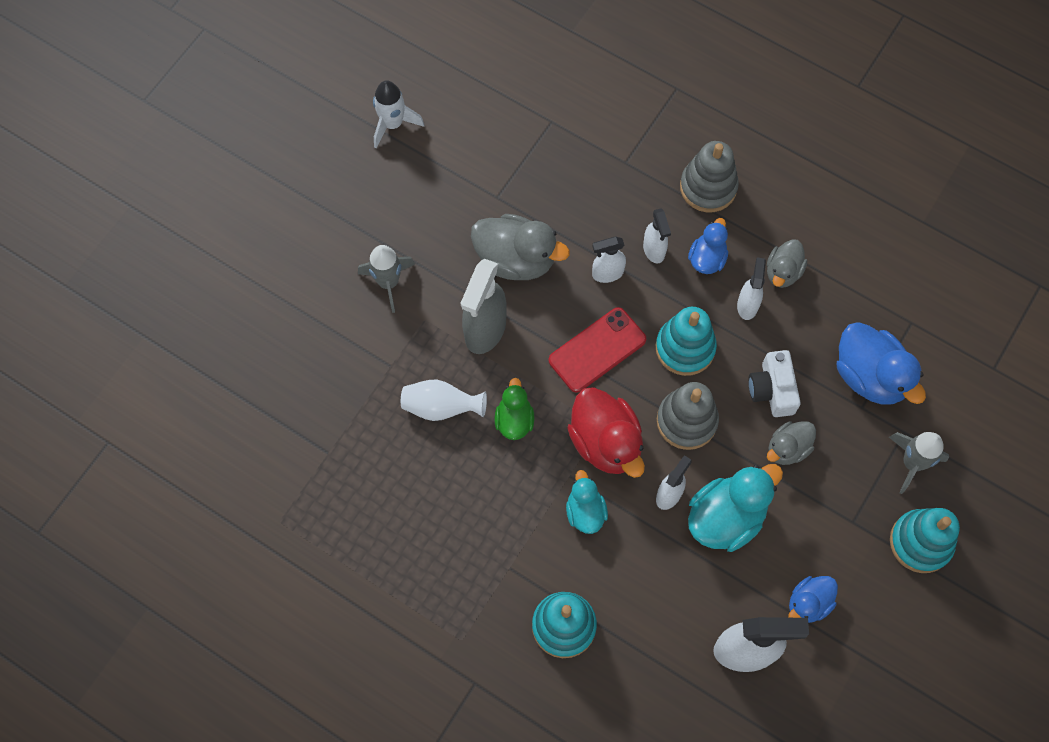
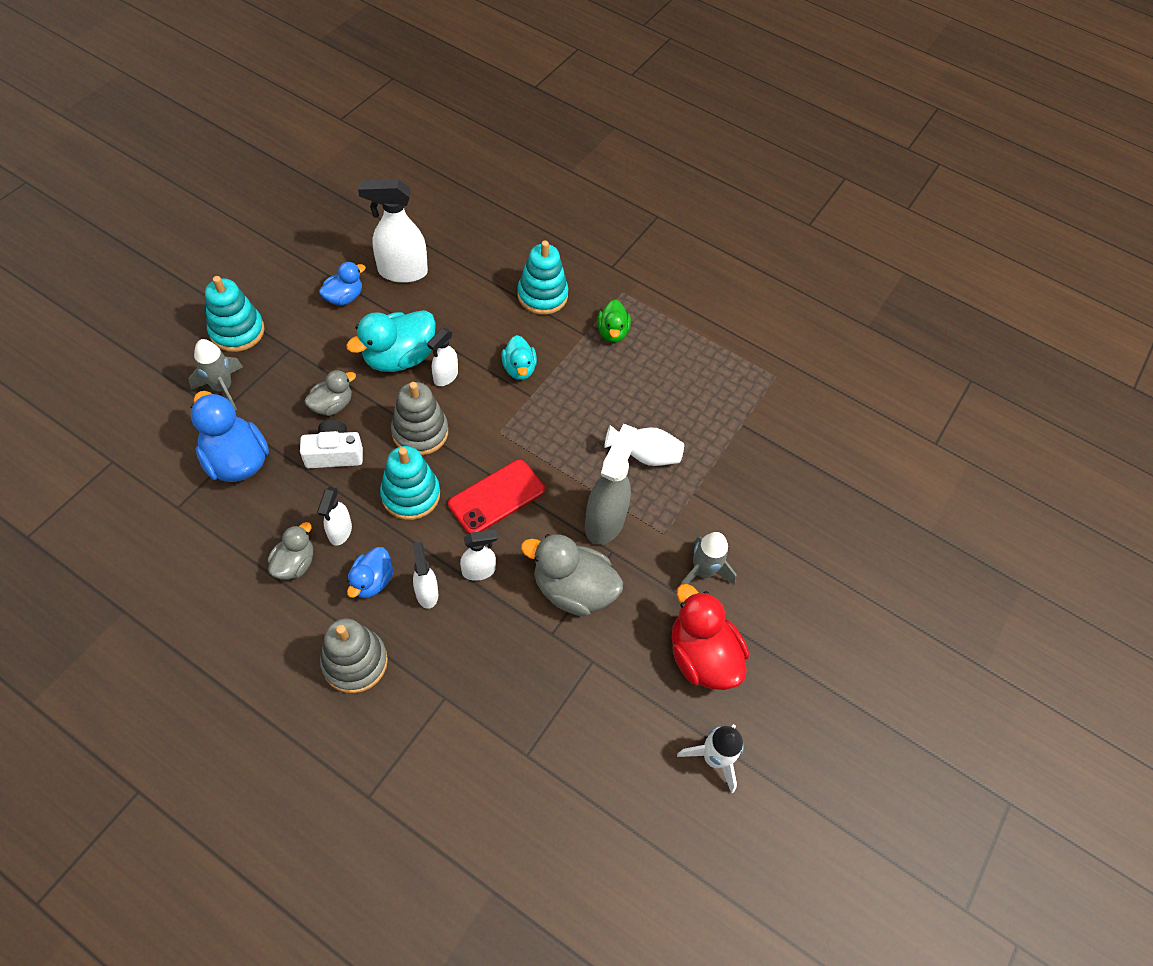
camera: 175 degrees right, 10 degrees down
(514, 420) = (578, 441): green duck -> green duck (612, 332)
(606, 442) = (496, 419): red duck -> red duck (701, 656)
(772, 390) = (334, 453): white camera -> white camera turned 90 degrees counterclockwise

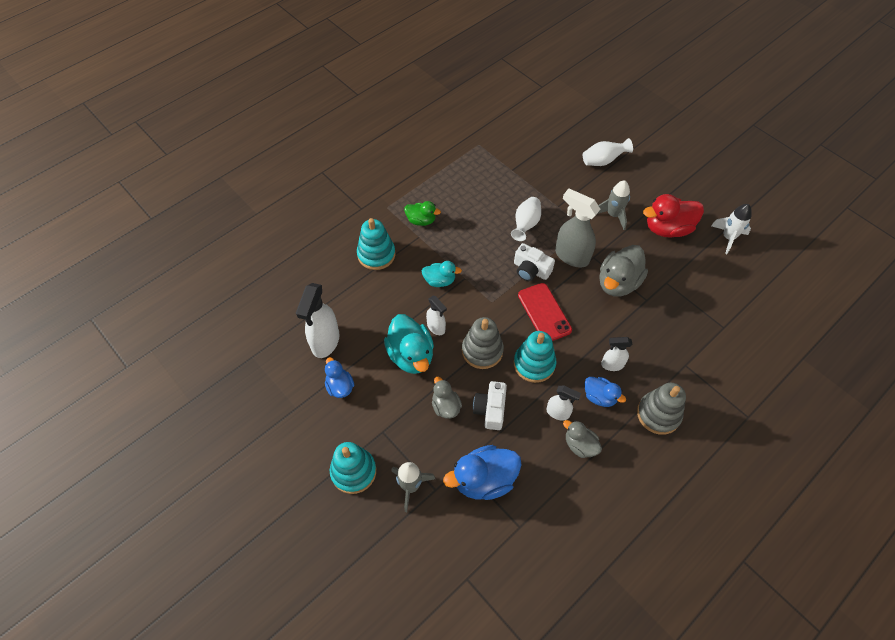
camera: 70 degrees left, 0 degrees up
(479, 571) = (599, 332): white spray bottle -> none
(565, 472) = (531, 270): none -> white camera
(810, 547) = (603, 161): none -> white vase

